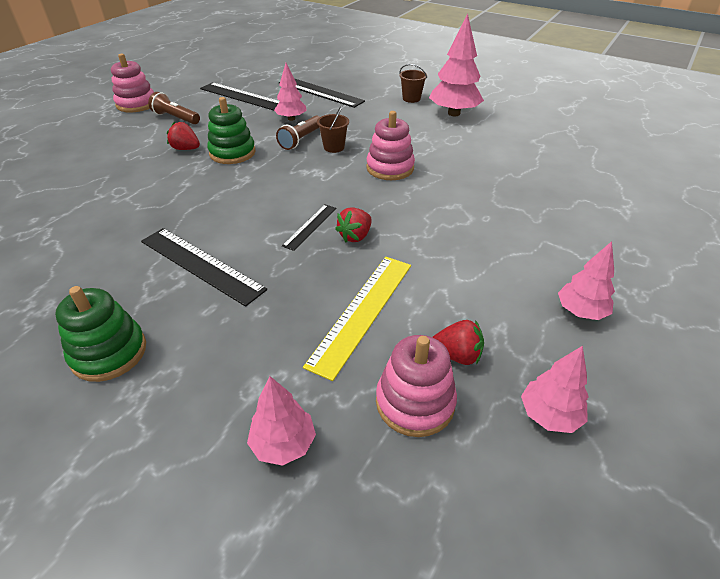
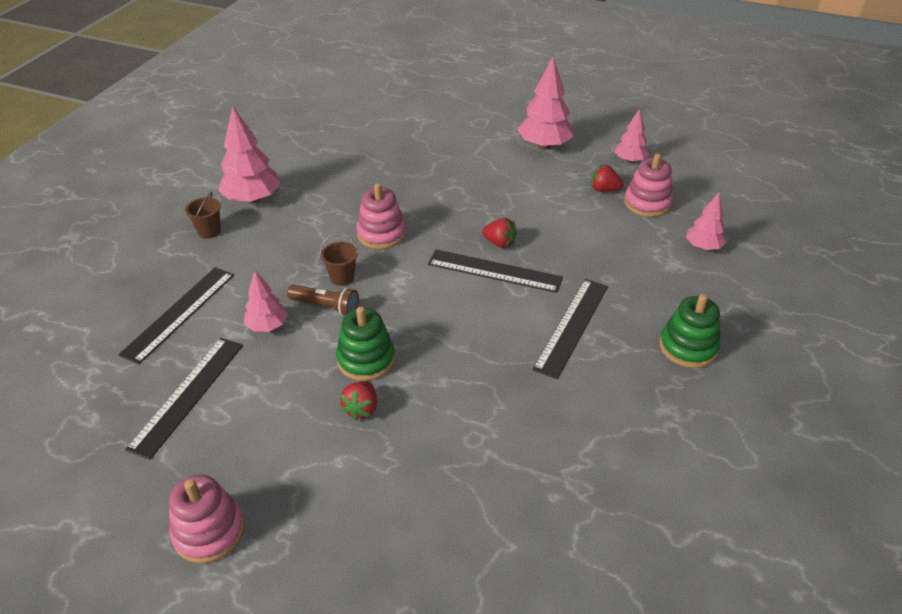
camera: 100 degrees left, 0 degrees up
(176, 118) = (265, 454): brown flashlight -> none
(310, 226) = (494, 271): black ruler -> black ruler, size x1.82
(362, 312) = (585, 230): yellow ruler -> none
(457, 355) = (604, 190): red strawberry -> red strawberry turned 75 degrees counterclockwise
(580, 312) = (544, 146): pink tree -> pink tree, size x1.68

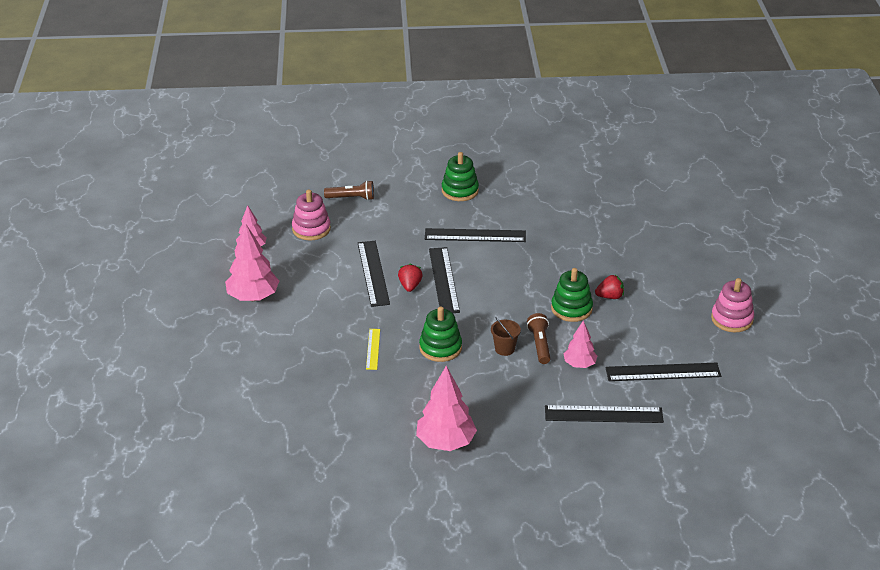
camera: 115 degrees left, 5 degrees down
(209, 231) = (506, 447): brown bucket -> none
(381, 234) = (440, 348): pink stacking toy -> green stacking toy
(414, 193) = (373, 349): none -> yellow ruler
(539, 224) = (373, 273): none -> black ruler
(604, 190) = (305, 252): red strawberry -> none
(703, 247) = (351, 198): pink tree -> brown flashlight

